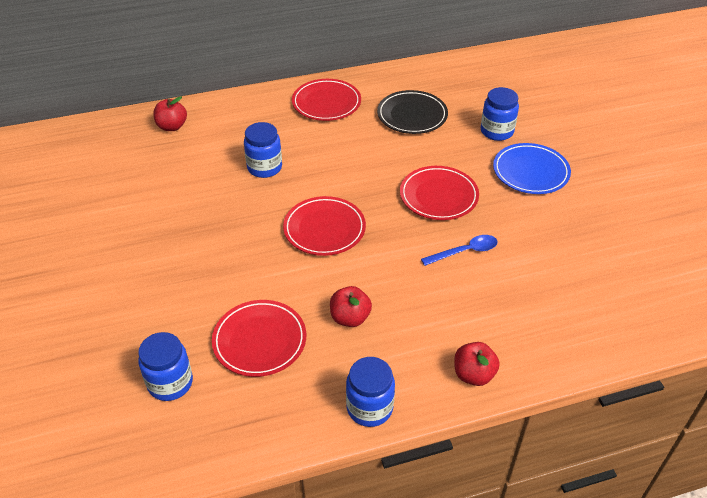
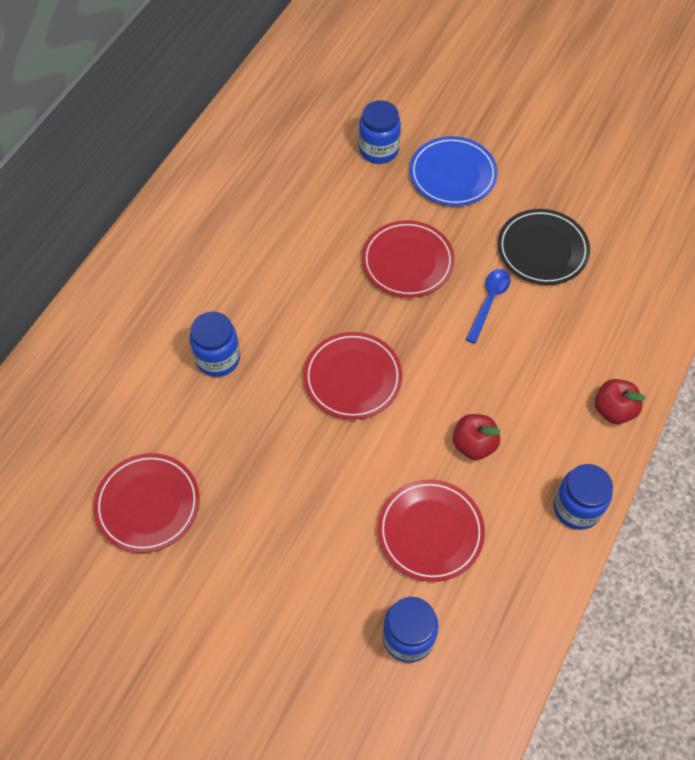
camera: 45 degrees left, 15 degrees up
(172, 126) = (59, 388): red apple -> none
(326, 103) = (185, 235): red plate -> red plate (148, 504)
(412, 115) = (284, 188): black plate -> black plate (542, 250)

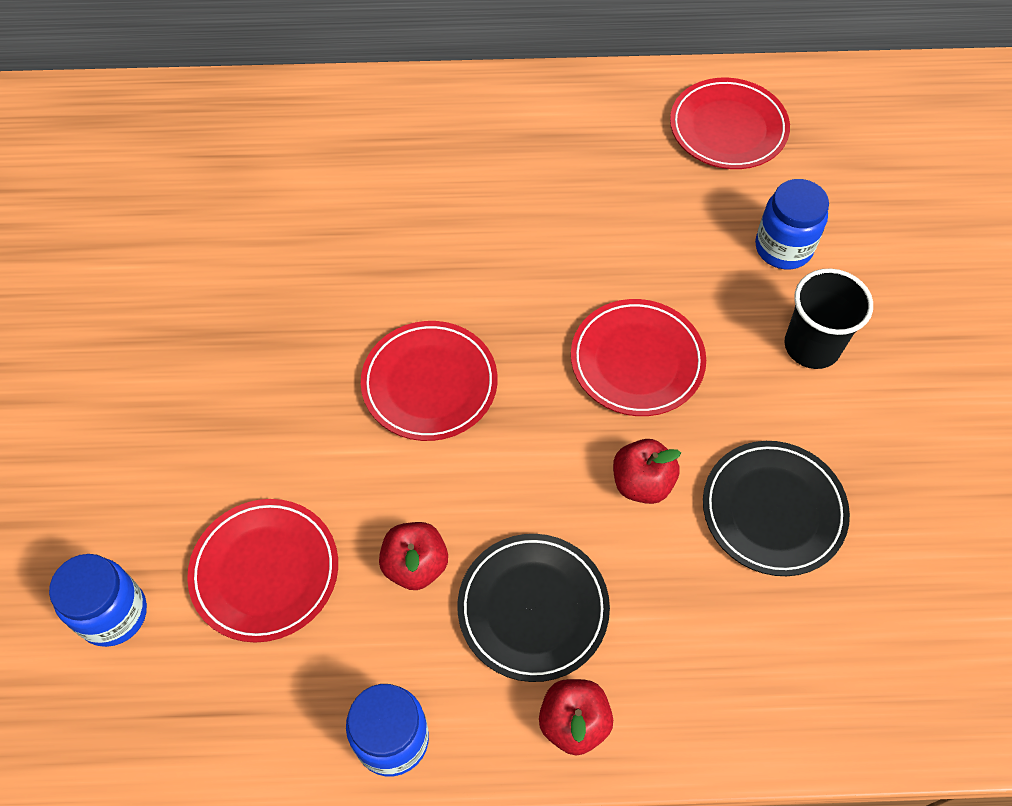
camera: 60 degrees right, 0 degrees up
(148, 504) = (156, 271): red plate -> red plate (728, 128)
(218, 358) = (372, 239): blue jar -> none
(452, 174) = (812, 346): blue plate -> black cup
(489, 302) = (642, 483): blue spoon -> red apple
(536, 396) = (533, 609): none -> black plate

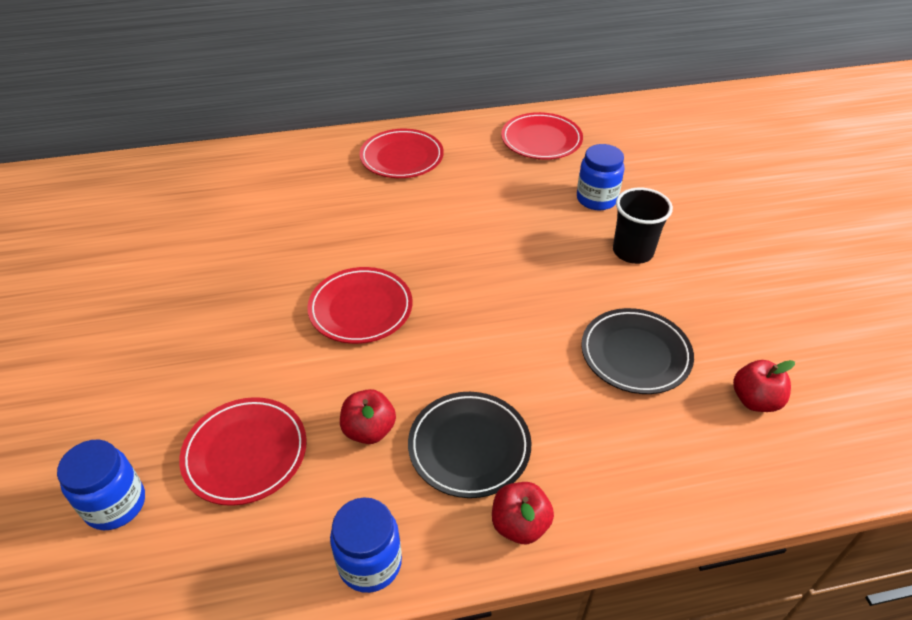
camera: 10 degrees left, 15 degrees down
(637, 361) = (512, 275): red plate -> red plate (402, 157)
(642, 483) = (534, 350): red apple -> red apple (755, 400)

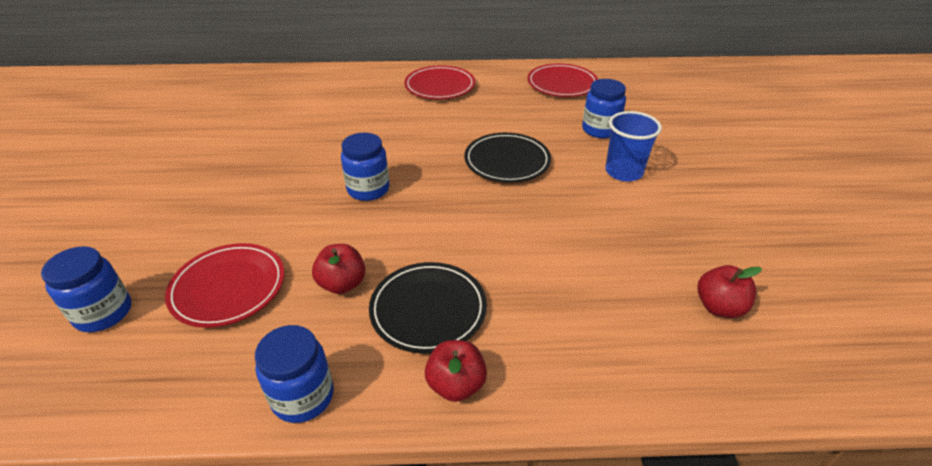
camera: 10 degrees right, 5 degrees down
(361, 309) = (368, 189): red plate -> blue jar
(633, 251) = (624, 172): black cup -> blue cup
(635, 354) = (607, 253): black plate -> black plate (507, 161)

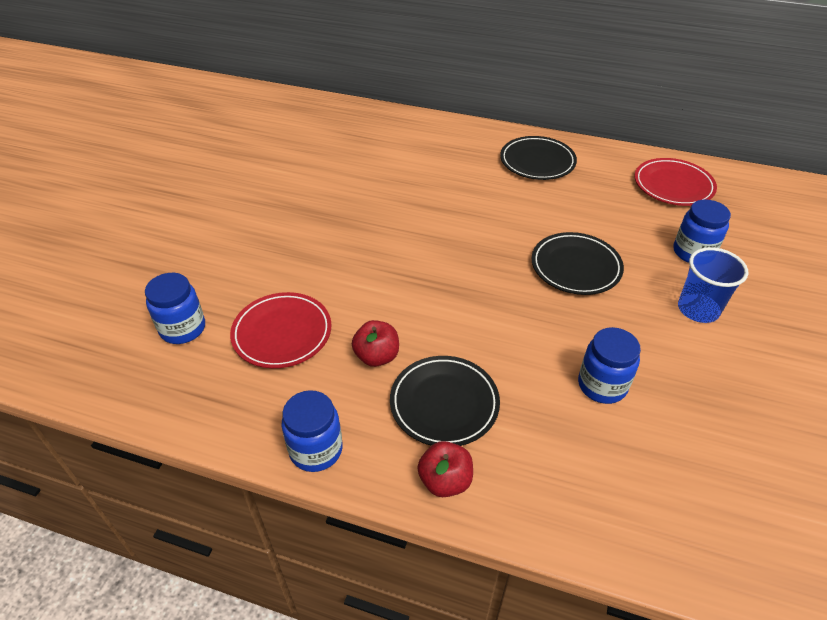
camera: 20 degrees right, 5 degrees up
(368, 189) = (428, 265): blue jar -> blue jar (602, 385)
(440, 86) = (537, 162): red plate -> black plate
(719, 307) = (733, 486): red apple -> none

